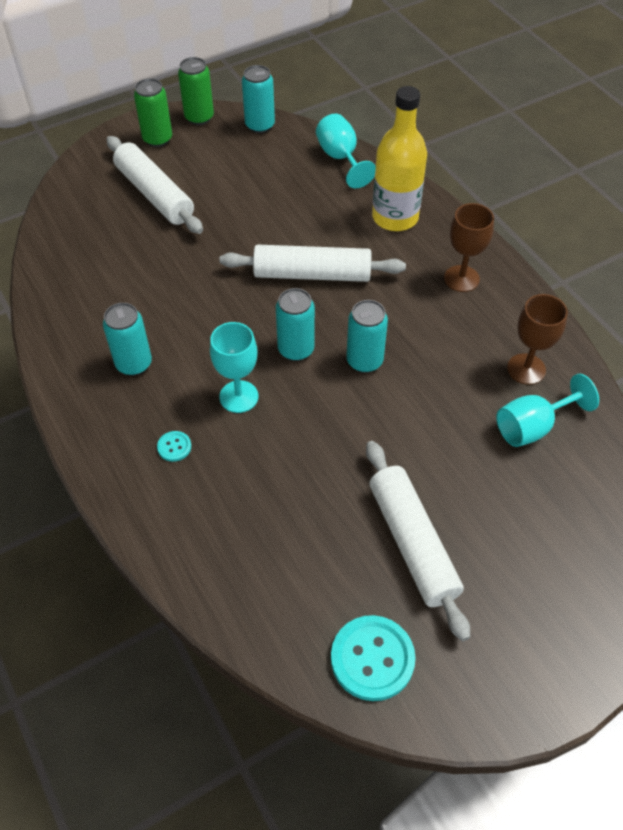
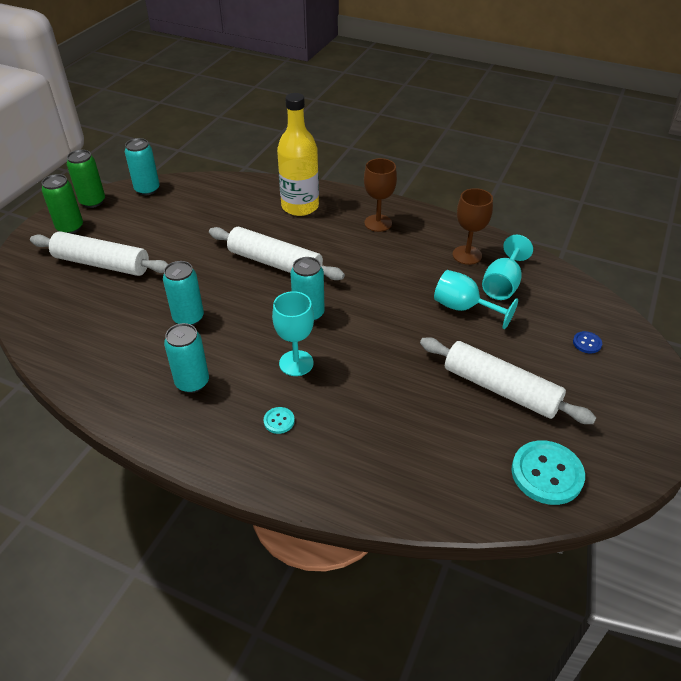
camera: 35 degrees left, 10 degrees down
(312, 274) = (275, 263): white rolling pin -> white rolling pin turned 60 degrees clockwise
(341, 158) = (228, 187): turquoise goblet -> turquoise goblet (464, 308)
(364, 361) = (363, 298): turquoise can -> turquoise can (188, 318)
(561, 550) = (587, 343): none -> blue button

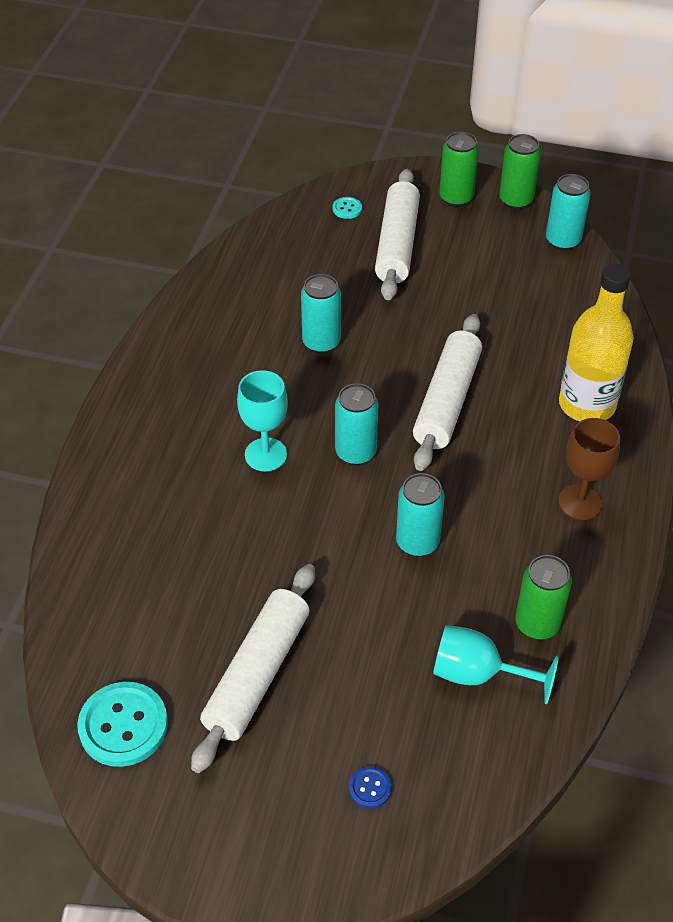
camera: 80 degrees right, 5 degrees up
(192, 382) = (220, 370): turquoise can -> turquoise can (417, 542)
(279, 421) = (174, 455): turquoise button -> turquoise button (347, 209)
(464, 308) = (410, 625): turquoise goblet -> none
(467, 255) = (537, 624): brown goblet -> green can

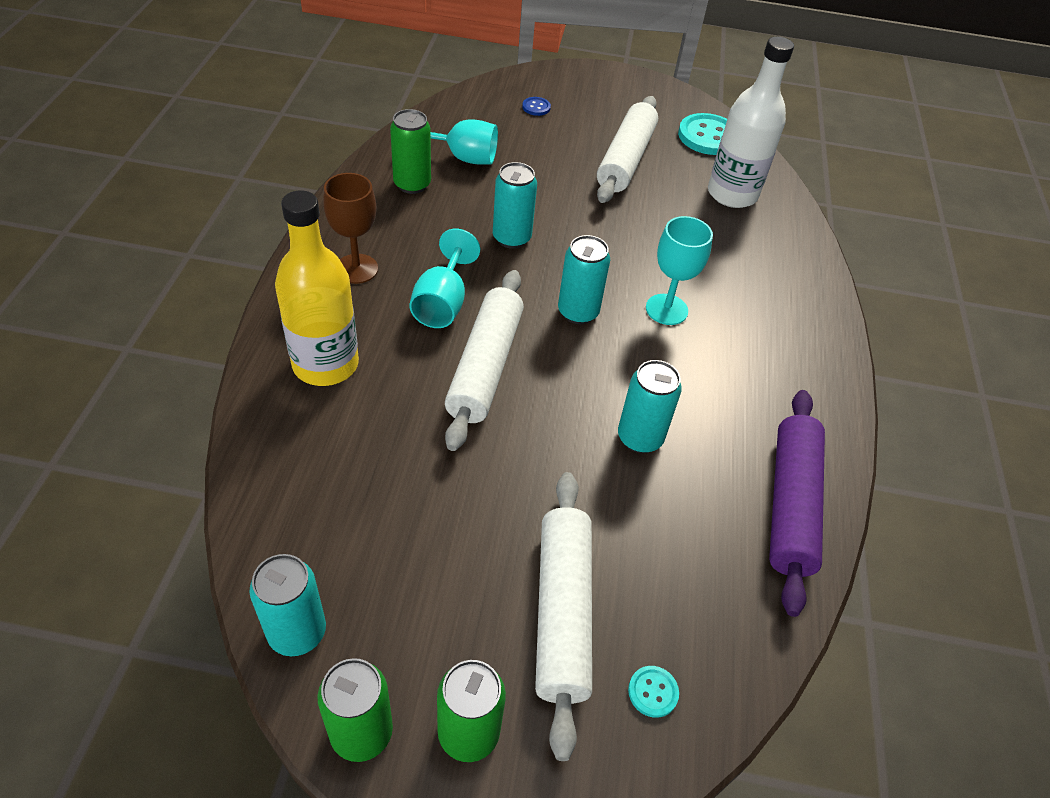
camera: 170 degrees right, 0 degrees up
(134, 612) = (732, 194): none -> white bottle
(217, 295) = (791, 505): none -> purple rolling pin
(489, 463) = (442, 303): none -> turquoise goblet

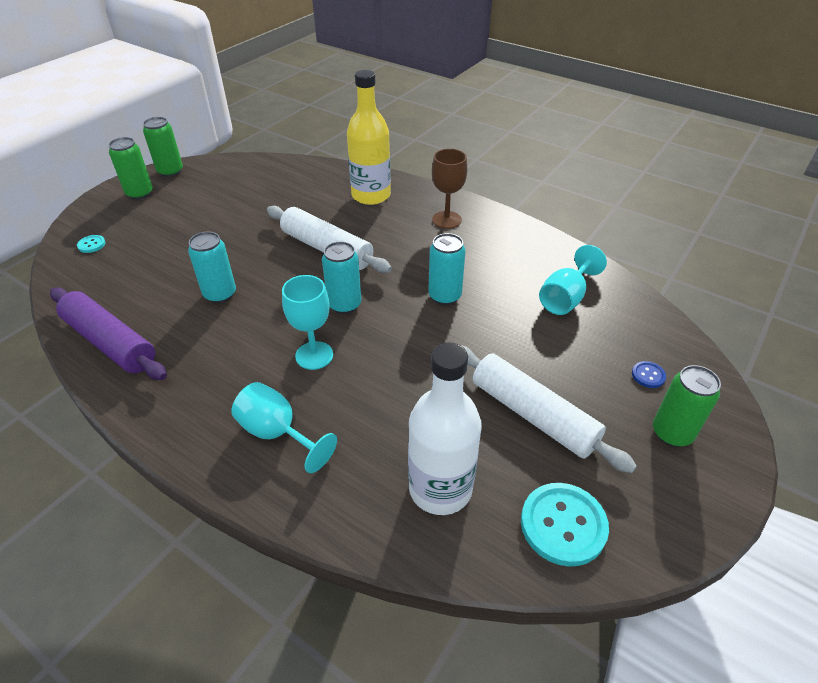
camera: 120 degrees right, 5 degrees down
(297, 632) = (226, 165): turquoise can -> none
(412, 184) = (533, 262): green can -> green can (672, 433)
(442, 303) = (393, 246): turquoise goblet -> turquoise goblet (277, 433)
(562, 612) = (156, 231): white rolling pin -> none

